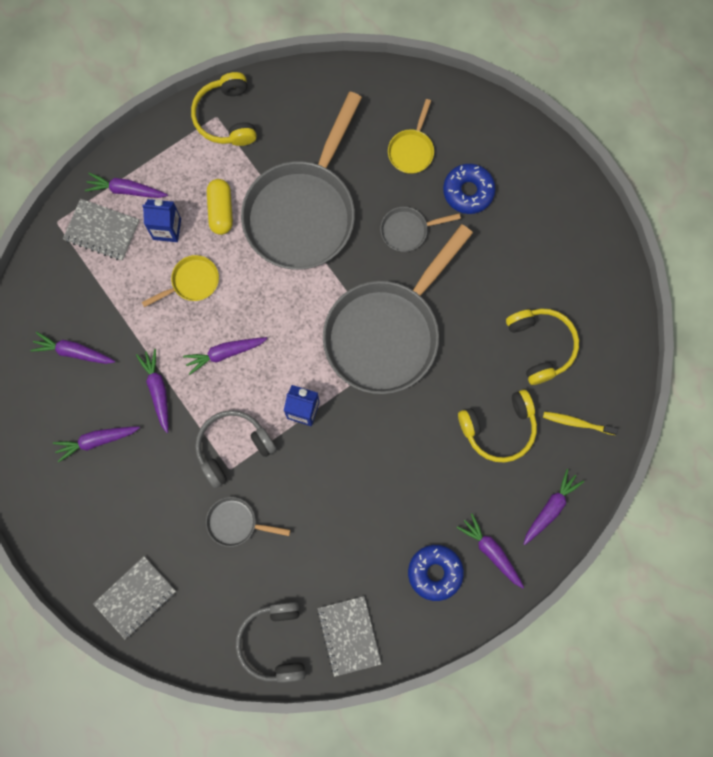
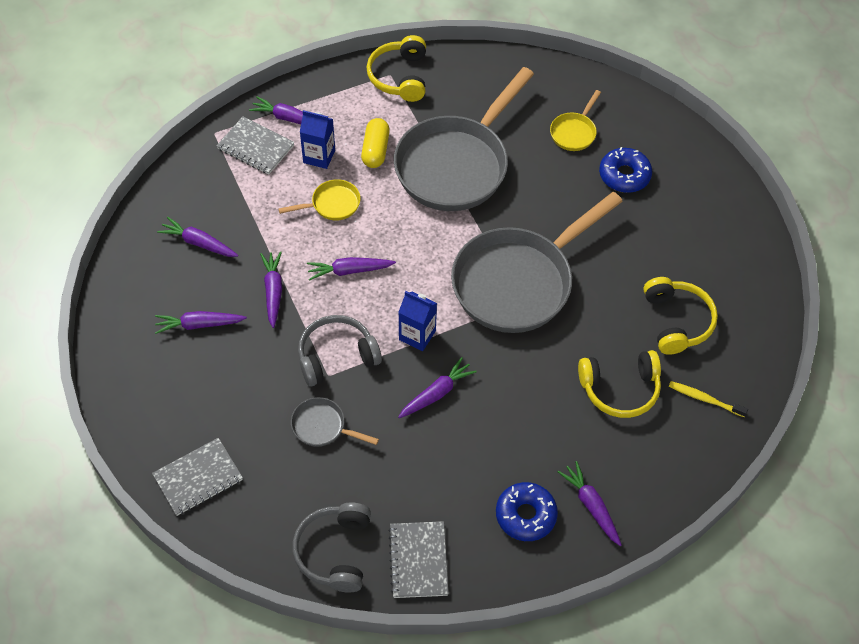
camera: 10 degrees right, 20 degrees down
(408, 230) = (557, 197): grey pan -> none
(550, 508) = (663, 476): purple carrot -> purple carrot (436, 393)

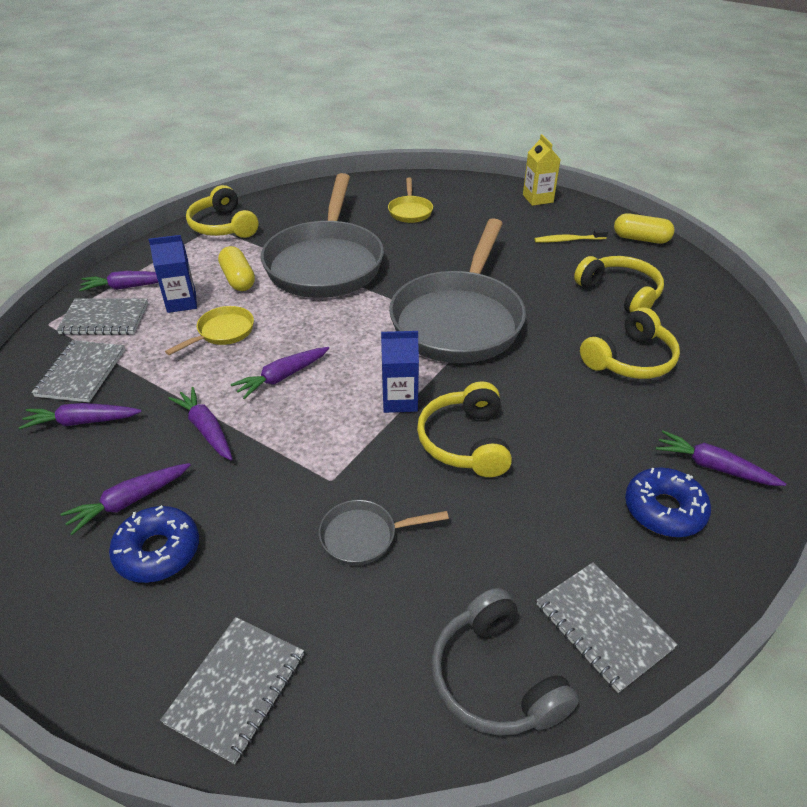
camera: 30 degrees left, 15 degrees down
(217, 196) = (81, 373): none -> grey notebook
(336, 356) = (326, 457): grey headphones -> none
(436, 393) = (465, 441): purple carrot -> yellow headphones
(624, 175) = (477, 222): blue donut -> blue donut (158, 551)
(704, 399) = (704, 335): yellow toothbrush -> yellow toothbrush (568, 240)
(709, 171) = (538, 198): none -> yellow carton
(758, 269) = (641, 239): none -> yellow capsule

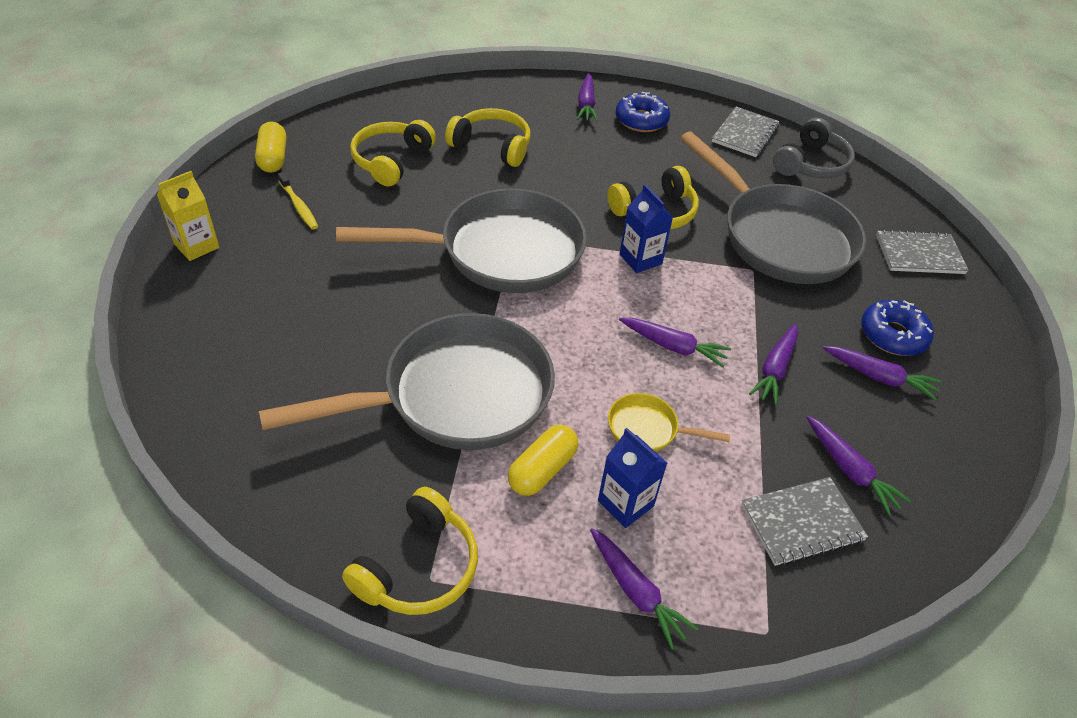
camera: 120 degrees left, 5 degrees up
(104, 319) = (711, 570): grey notebook -> none
(364, 536) = (780, 237): grey pan -> grey pan, size x2.39
(410, 211) = (279, 357): yellow pan -> none

